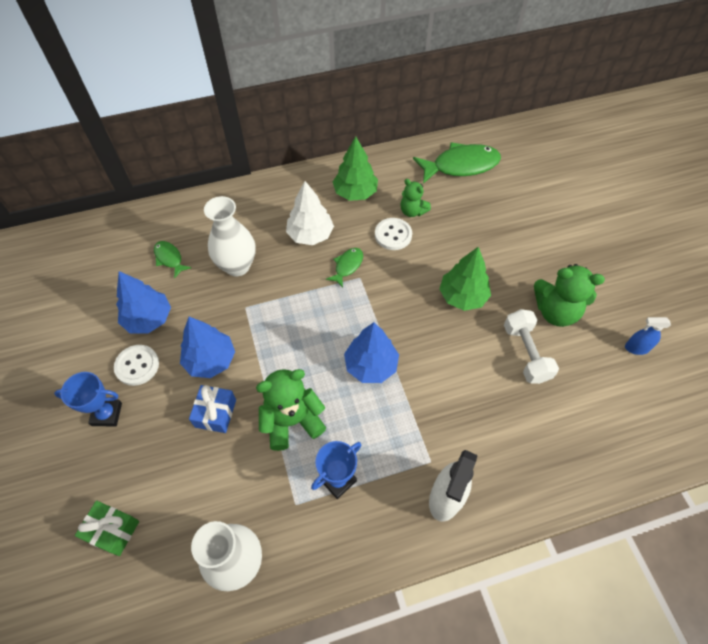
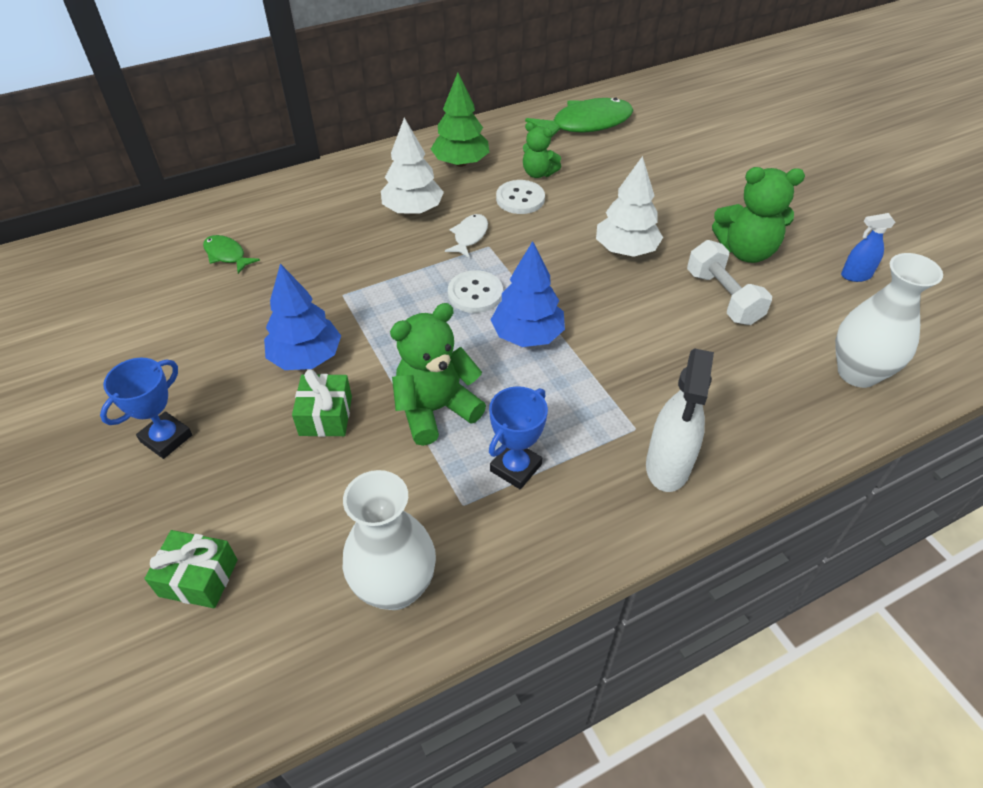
camera: 10 degrees left, 10 degrees down
(107, 414) = (166, 438): blue trophy -> blue trophy turned 45 degrees counterclockwise
(137, 366) = (202, 377): white button -> white button (475, 293)
(148, 319) = (209, 323): blue tree -> none
(215, 413) = (326, 416): blue gift -> green gift
(237, 266) = (322, 252): white vase -> white vase (857, 373)
(347, 266) = (469, 236): green fish -> white fish
(462, 296) = (626, 250): green tree -> white tree

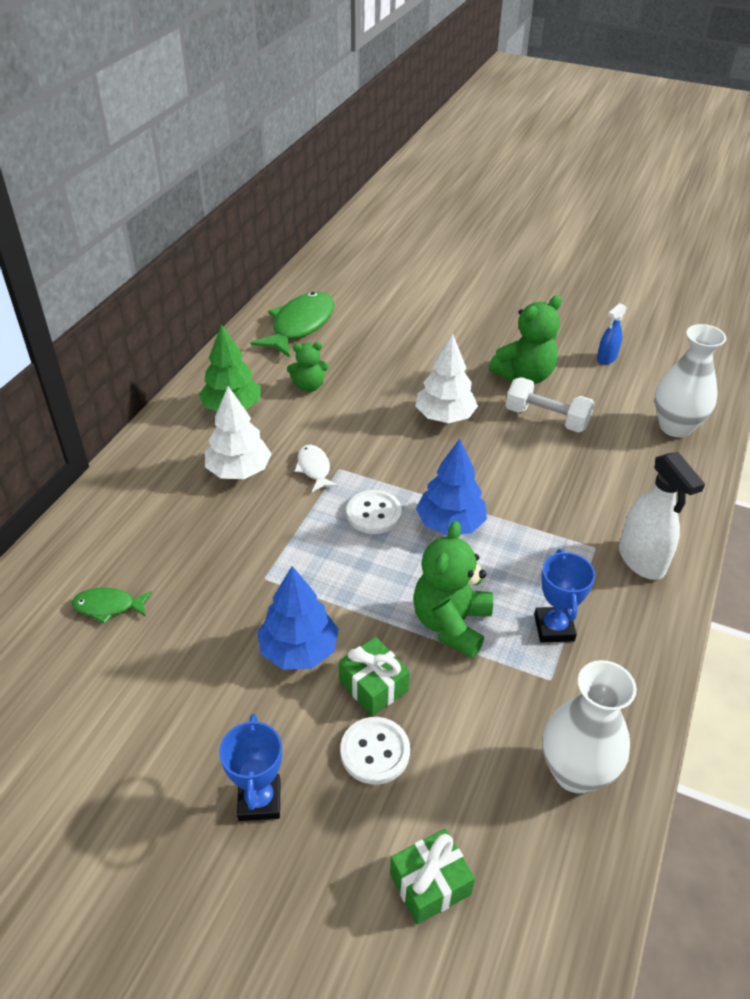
camera: 40 degrees left, 5 degrees down
(520, 199) = (319, 415): white button -> white button (375, 752)

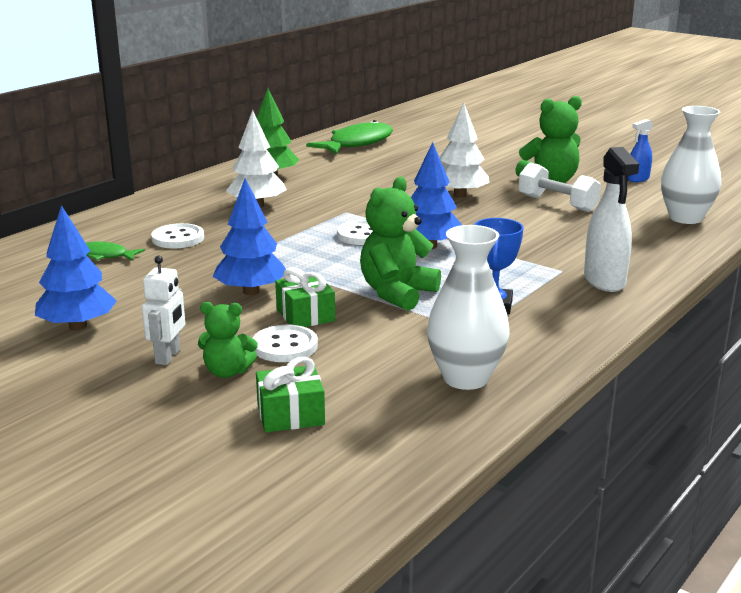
camera: 15 degrees right, 20 degrees down
(135, 761) = (78, 326): none -> blue tree
(177, 555) = (178, 238): none -> white button
(259, 800) = (168, 356): blue trophy -> white robot
(309, 386) = (345, 172): green teddy bear -> green teddy bear (227, 372)
(314, 468) = (323, 210): white fish -> none

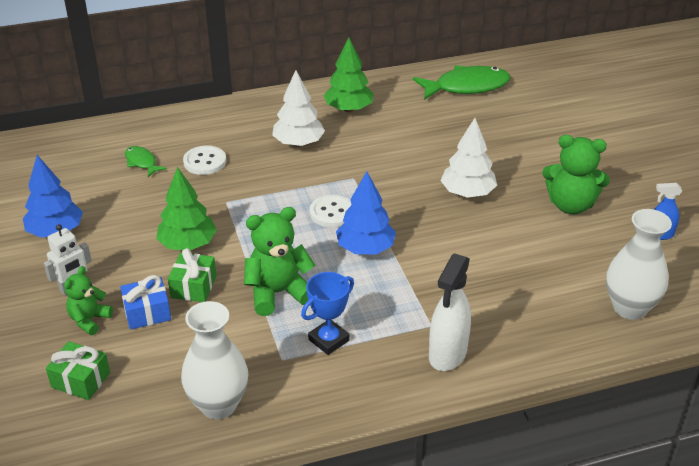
camera: 35 degrees right, 15 degrees up
(227, 372) = (89, 320): green teddy bear -> green teddy bear turned 75 degrees clockwise
(251, 291) = (188, 244): blue tree -> green tree
(285, 346) = (147, 312): white button -> blue gift
(557, 204) = (537, 238): white dumbbell -> none

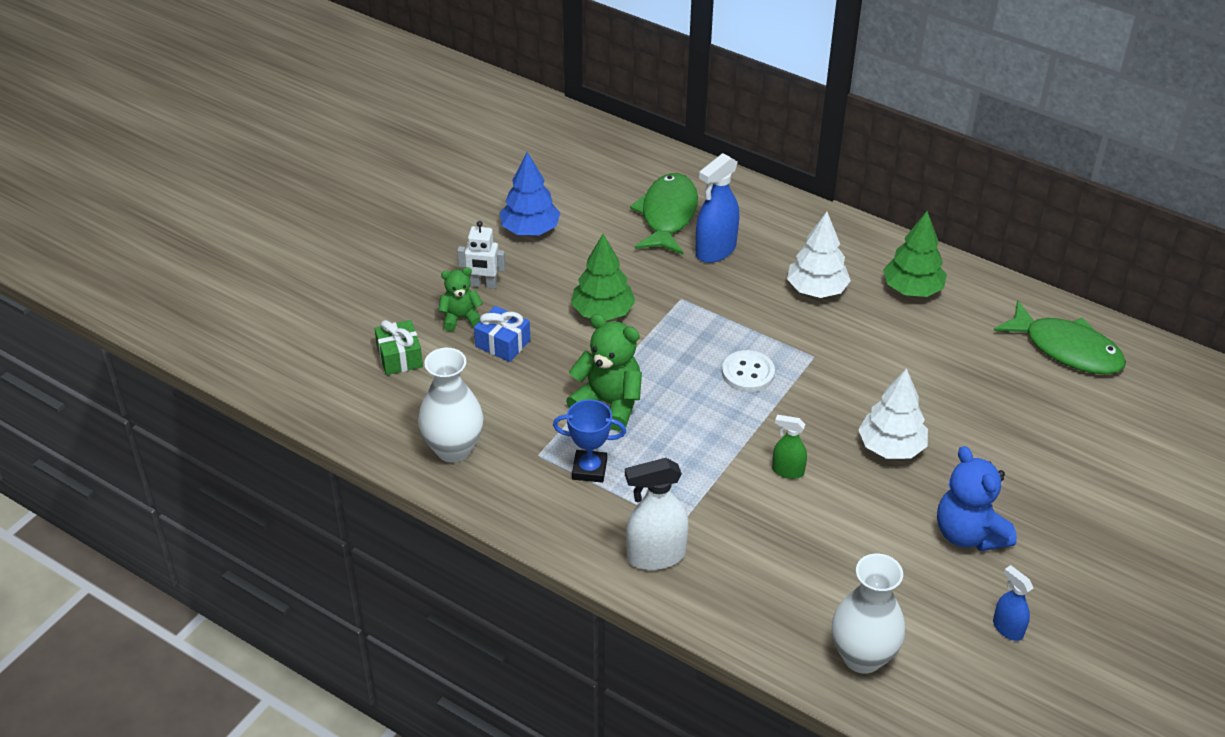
camera: 50 degrees right, 5 degrees up
(142, 162) = (667, 215): green fish -> green fish, size x1.97
(193, 287) = (559, 349): green gift -> none
(205, 162) = (715, 250): white button -> blue spray bottle
(365, 248) = (727, 424): blue tree -> none
(438, 247) = (787, 471): none -> green spray bottle
(570, 205) = (969, 534): green teddy bear -> blue teddy bear

